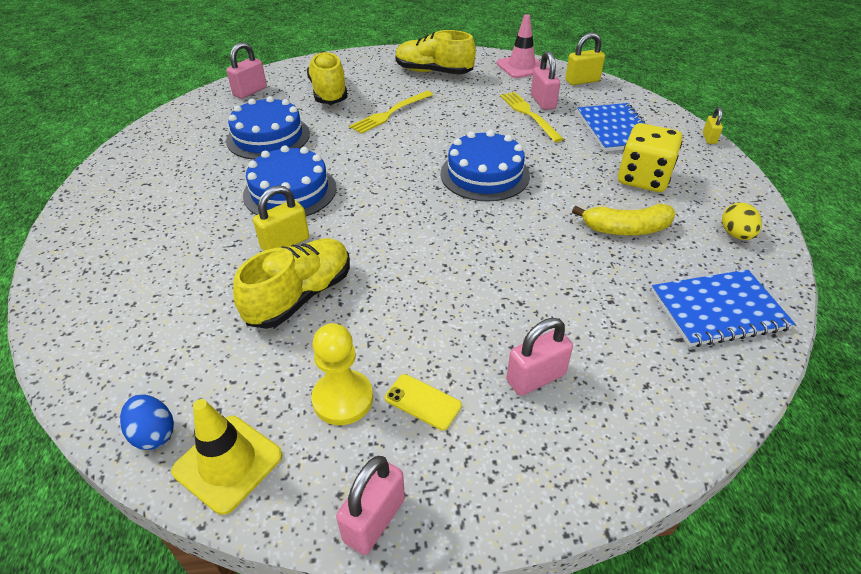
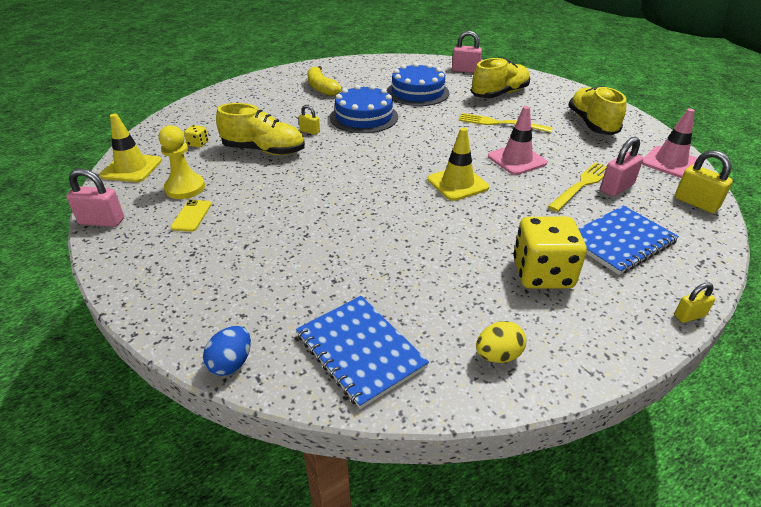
camera: 65 degrees right, 5 degrees down
(154, 434) = (146, 144): blue egg -> blue egg (231, 363)
(217, 364) = (198, 144): none -> yellow dice
(285, 243) = (310, 131): yellow padlock -> yellow padlock, size x0.60
(465, 129) = (516, 160): none -> pink traffic cone
(484, 174) = (457, 184): blue cake -> yellow traffic cone
(535, 378) = (229, 257): pink padlock -> none
(626, 229) = (444, 274): yellow banana -> yellow banana (321, 88)

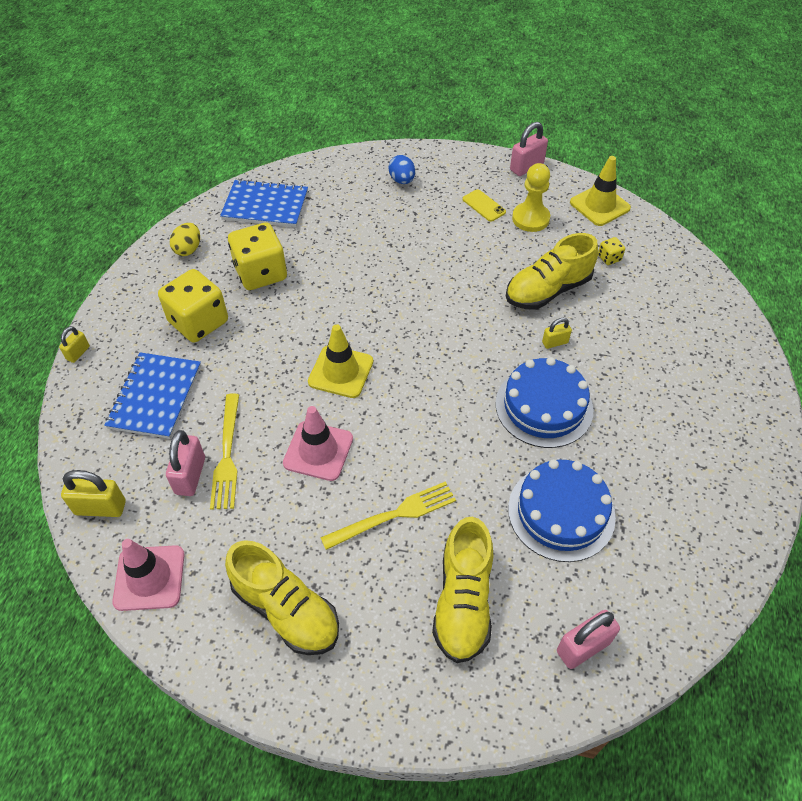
camera: 135 degrees right, 15 degrees up
(231, 363) = (321, 163): blue egg -> blue egg (402, 180)
(321, 88) = (670, 426): yellow banana -> none
(444, 280) = (261, 273): none -> yellow dice

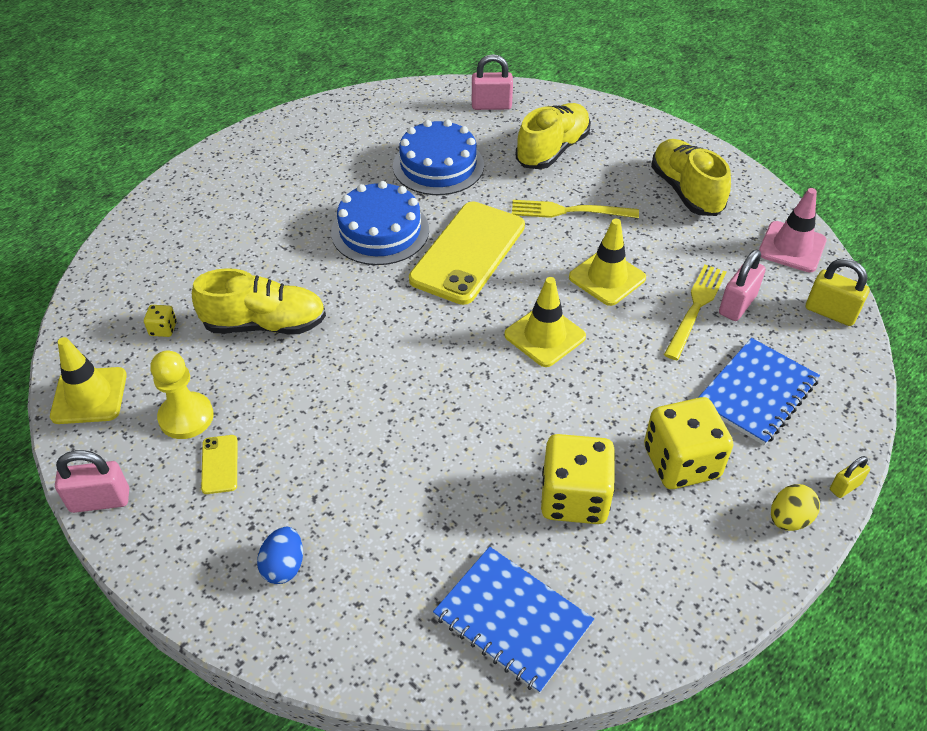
camera: 150 degrees left, 5 degrees down
(188, 249) = (661, 588): yellow egg -> yellow egg (789, 519)
(318, 451) = (607, 278): pink traffic cone -> yellow traffic cone
(453, 420) = (468, 253): none -> yellow phone
(555, 342) = (314, 274): yellow padlock -> none

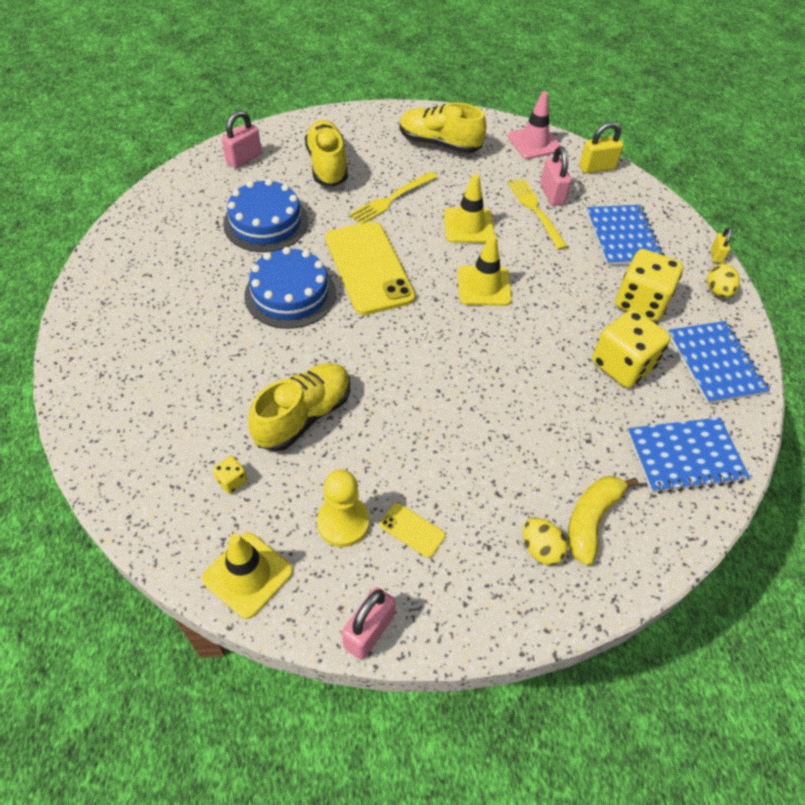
camera: 50 degrees left, 5 degrees up
(284, 566) = (540, 549): blue egg -> yellow egg
(353, 586) = (591, 520): none -> yellow banana
(674, 576) = (715, 363): none -> blue notebook

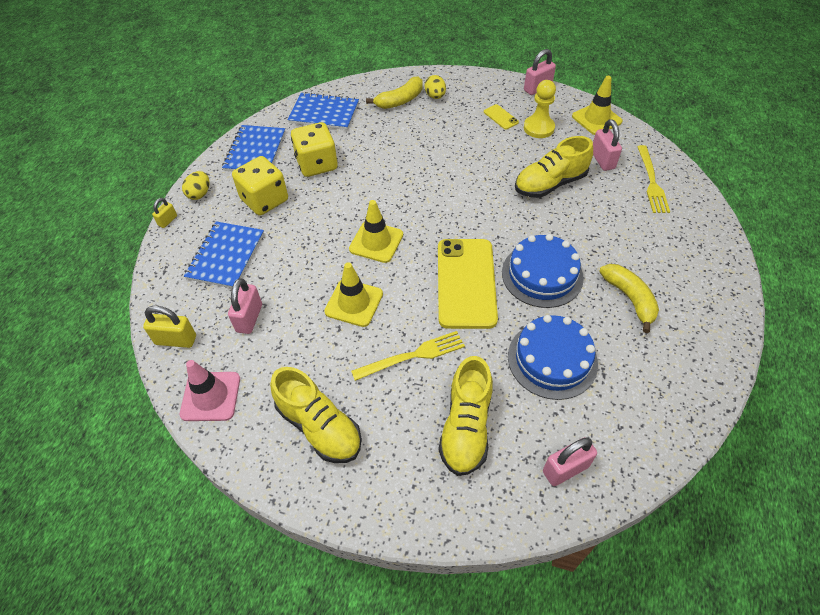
camera: 155 degrees left, 0 degrees up
(192, 291) = (629, 298): none -> yellow banana
(232, 481) = (602, 160): yellow dice -> pink padlock
(535, 211) = (280, 303): yellow fork -> yellow fork (651, 182)

